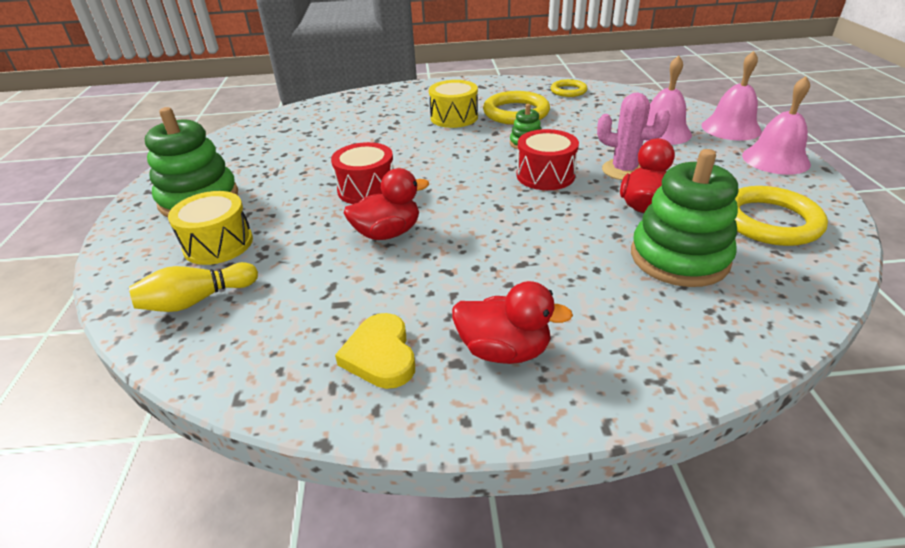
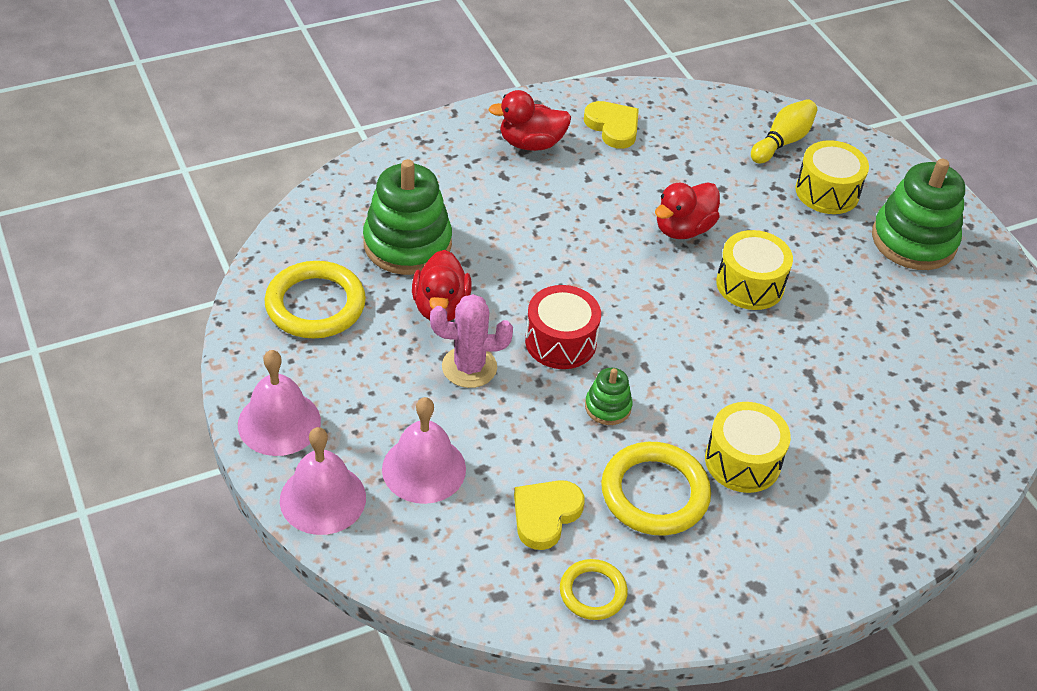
camera: 155 degrees right, 10 degrees up
(367, 189) = (750, 284): red drum -> yellow drum
(586, 112) = (545, 515): none -> yellow heart

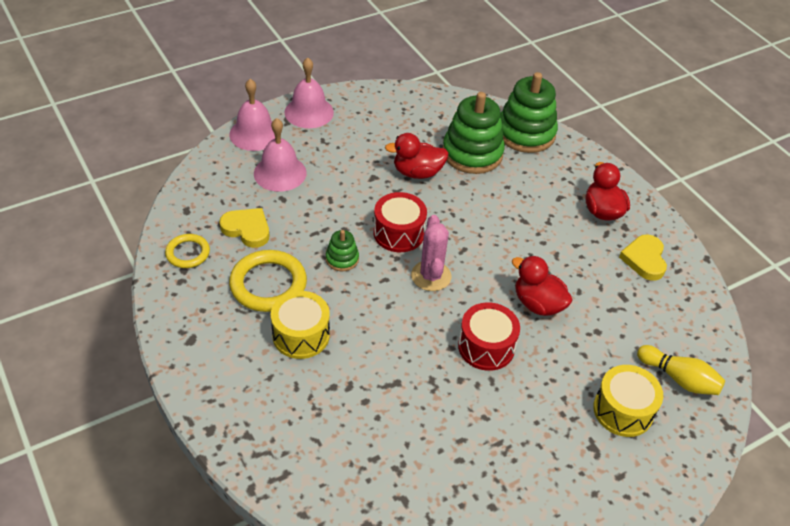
camera: 85 degrees right, 0 degrees up
(315, 305) = (406, 118): yellow ring -> none
(469, 367) = (366, 188): pink cactus -> pink cactus (431, 276)
(613, 127) = (644, 259): yellow heart -> yellow heart turned 135 degrees clockwise
(750, 284) = (486, 347): yellow drum -> red drum
(913, 240) = (580, 478): green stacking toy -> green stacking toy (525, 133)

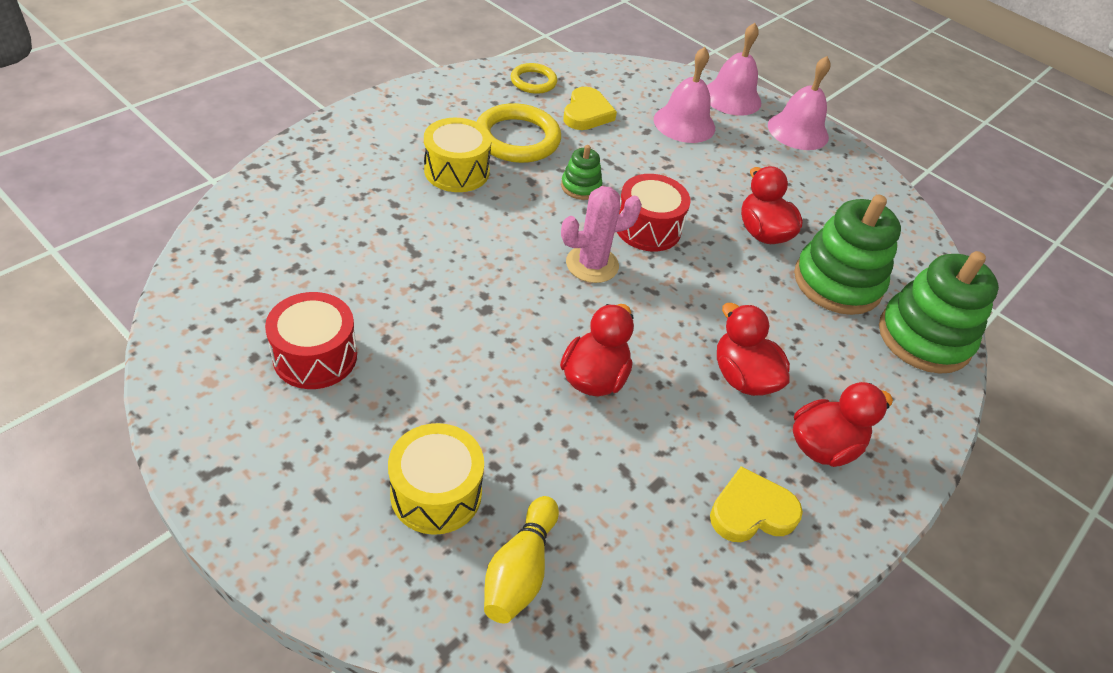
camera: 70 degrees right, 0 degrees up
(486, 347) = (498, 328): red drum -> red drum (315, 356)
(546, 229) = (743, 377): none -> red duck

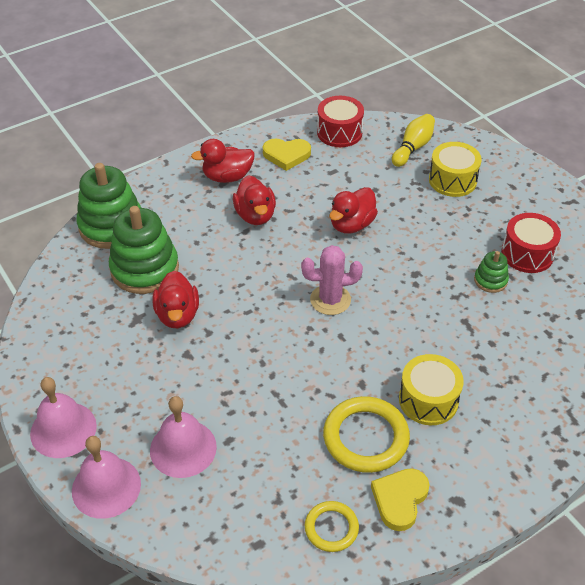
camera: 160 degrees left, 0 degrees up
(581, 187) = (318, 374): green stacking toy -> green stacking toy (490, 280)
(587, 113) = (284, 470): yellow heart -> yellow heart (400, 499)
(647, 228) = (274, 327): red drum -> red drum (339, 132)

